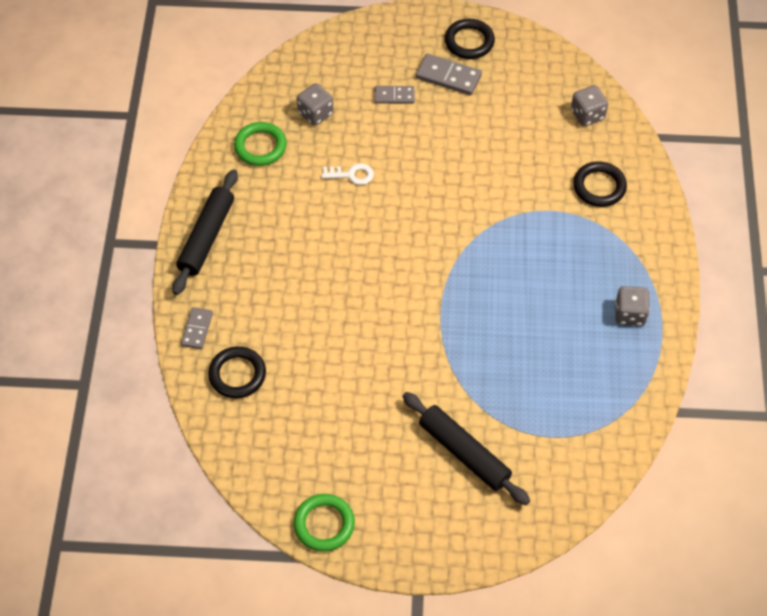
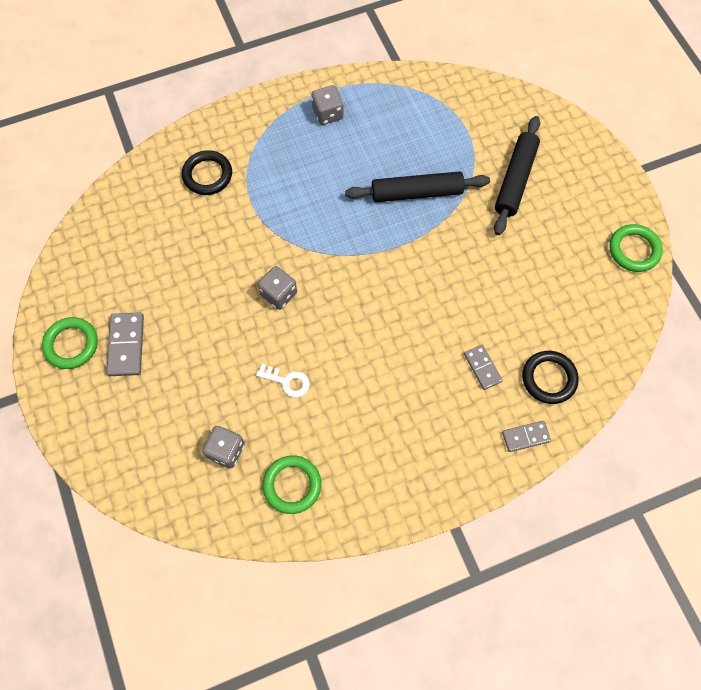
camera: 115 degrees left, 10 degrees up
(207, 237) = (424, 481): black rolling pin -> black rolling pin (416, 192)
(351, 175) = (287, 381): white key -> white key turned 135 degrees clockwise
(394, 96) = (172, 385): grey domino -> grey domino (482, 368)
(469, 41) = (71, 344): black ring -> green ring
(587, 115) = (128, 210): grey dice -> grey dice (279, 294)

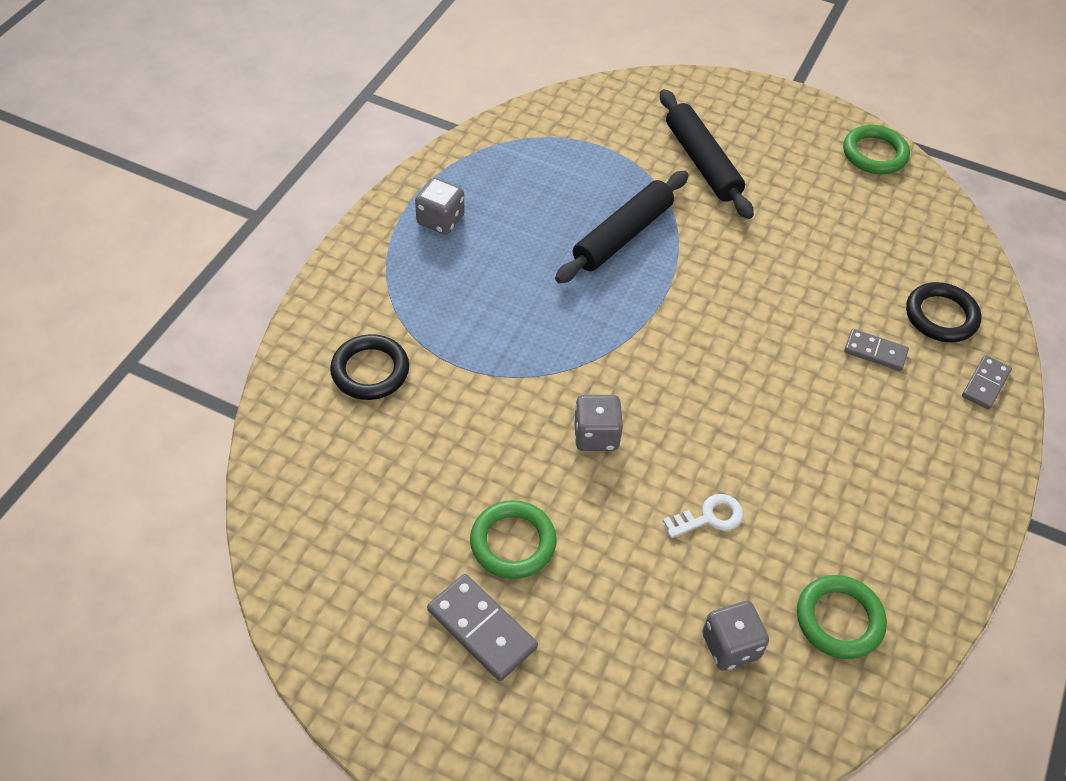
camera: 45 degrees left, 15 degrees down
(71, 344) = (409, 685): green ring -> green ring (513, 543)

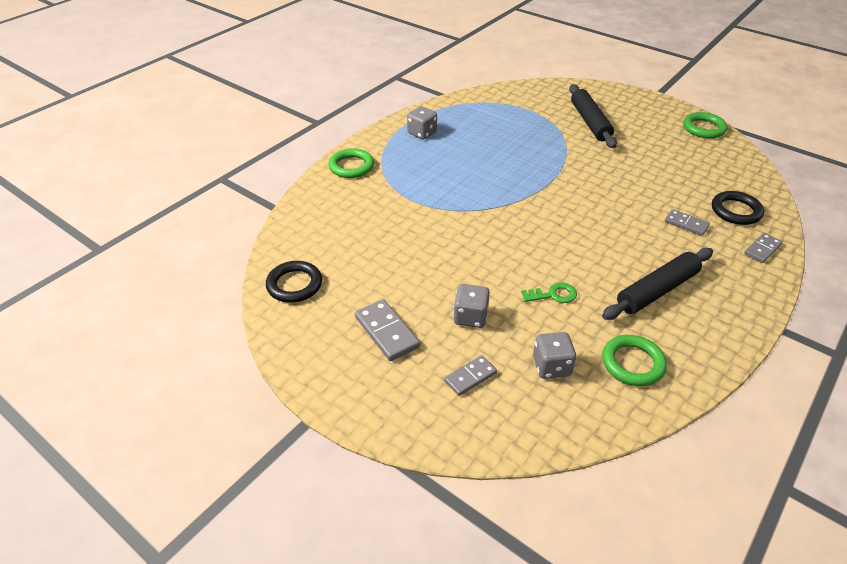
camera: 15 degrees right, 10 degrees down
(370, 371) = (358, 196): black ring -> black ring (294, 285)
(513, 543) = (420, 290): green ring -> green ring (351, 166)
(596, 435) = (488, 243): grey dice -> grey dice (470, 317)
(621, 686) = (470, 377): none -> grey domino
(622, 235) = (531, 150): black rolling pin -> black rolling pin (657, 290)
(709, 517) = (553, 295): white key -> green key

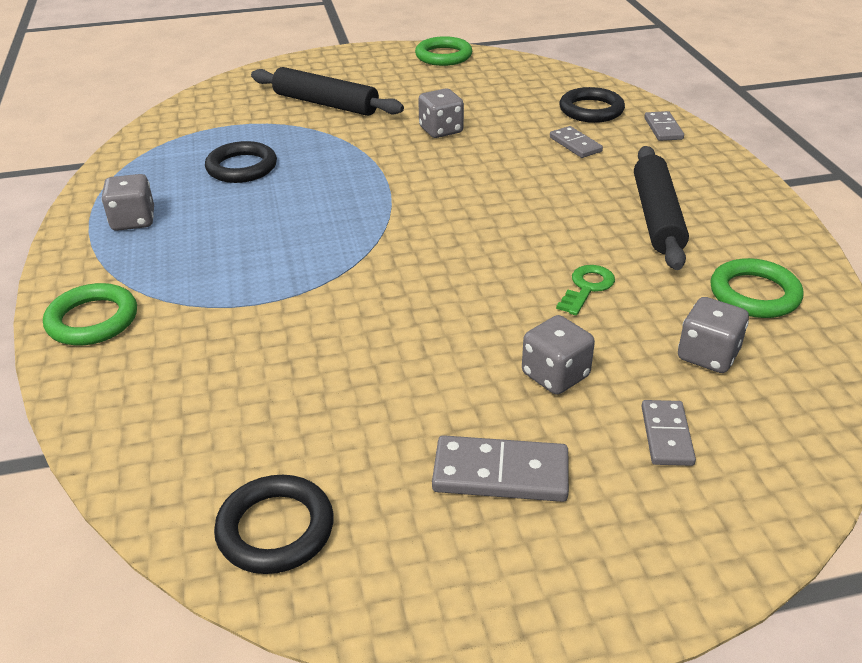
camera: 50 degrees left, 5 degrees down
(499, 134) = (242, 167): none -> black ring
(624, 171) = (441, 130): none -> grey dice
(686, 224) = (575, 144): grey domino -> grey domino turned 75 degrees clockwise

